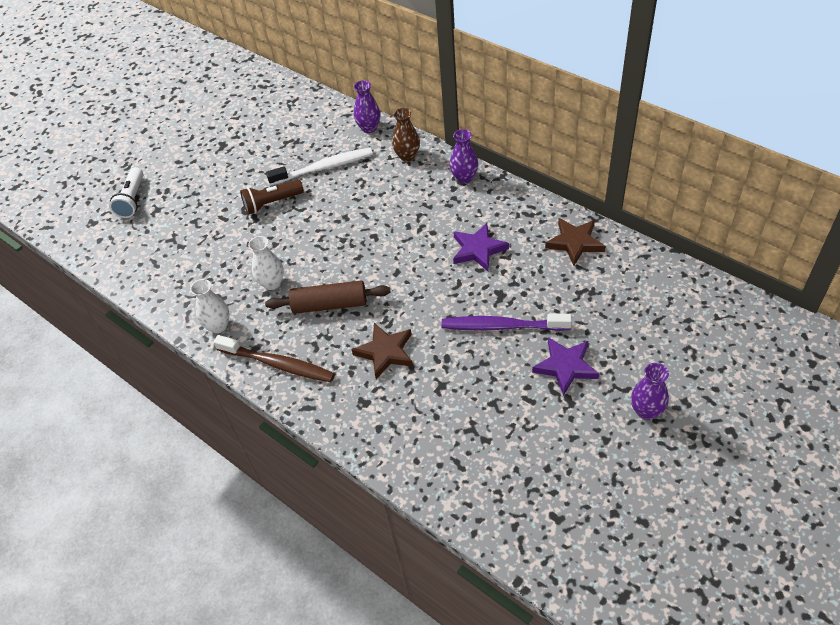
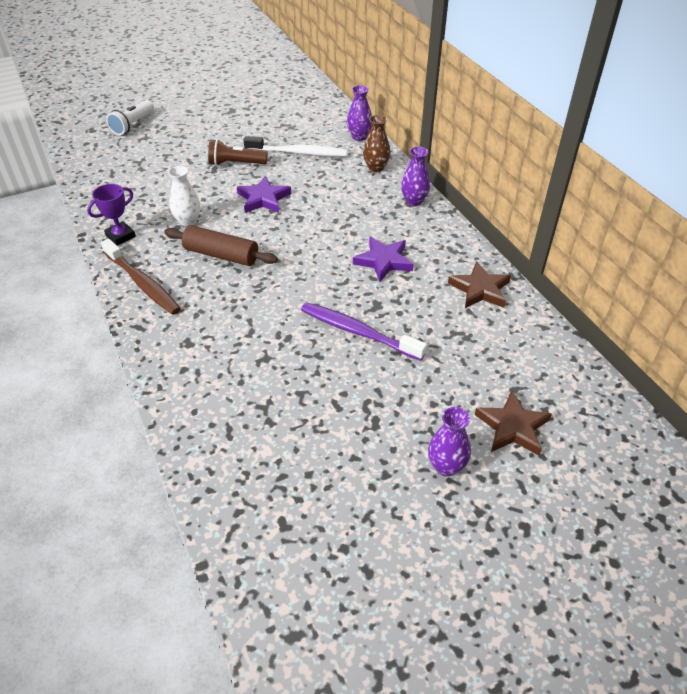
camera: 20 degrees right, 5 degrees down
(218, 326) = (120, 236): white vase -> purple trophy
(385, 352) = (238, 310): brown star -> brown star (512, 427)
(565, 367) = (393, 391): purple star -> purple star (263, 199)

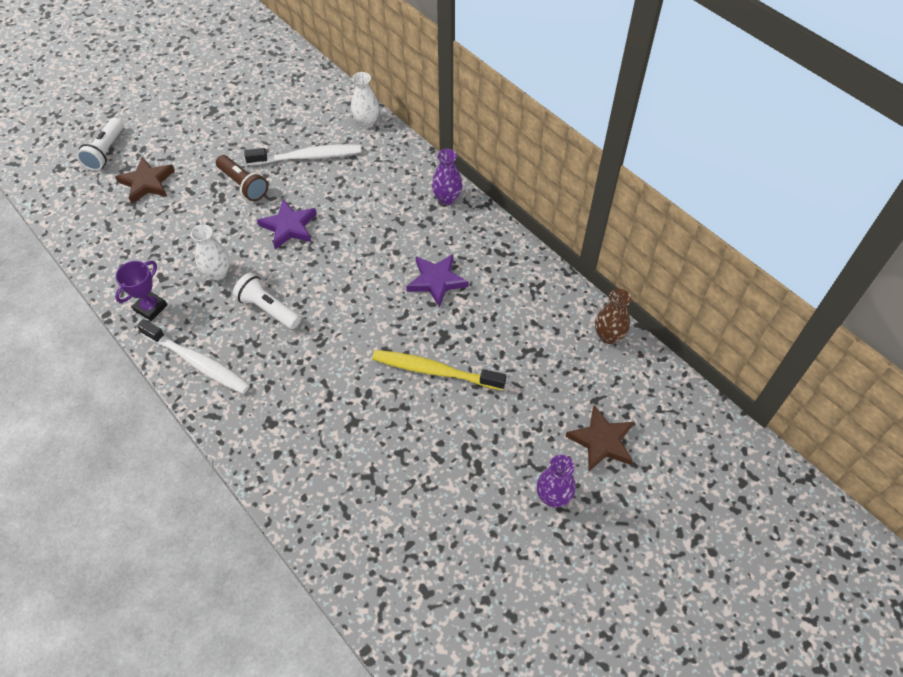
camera: 15 degrees left, 10 degrees up
(143, 283) = (197, 362): brown toothbrush -> white toothbrush
(221, 255) = (268, 309): brown rolling pin -> white flashlight
(236, 163) = (243, 185): brown flashlight -> brown flashlight turned 120 degrees counterclockwise
(358, 332) = (435, 371): purple toothbrush -> yellow toothbrush
(359, 137) = (366, 122): purple vase -> white vase
(376, 168) = (396, 162): brown vase -> brown vase (608, 336)
(480, 289) = (538, 295): brown star -> brown star (147, 183)

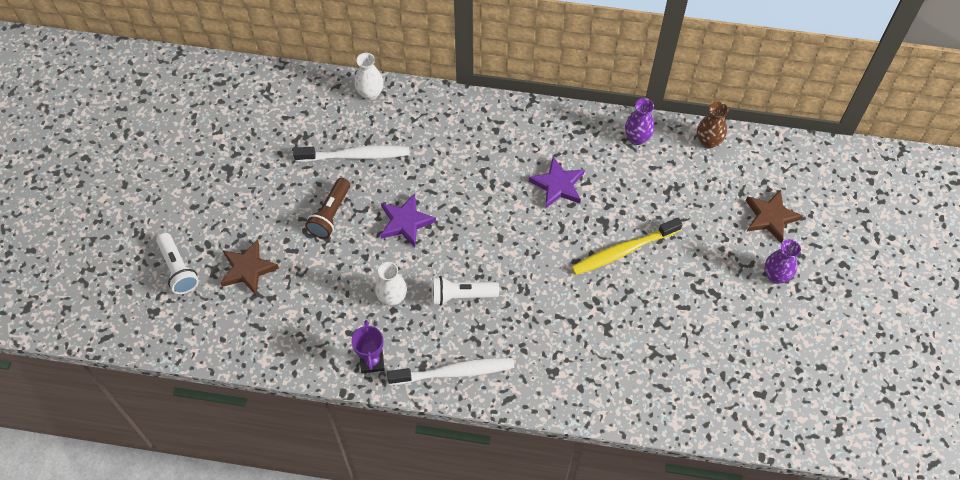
camera: 40 degrees left, 5 degrees up
(243, 185) = (330, 214): brown flashlight -> brown flashlight turned 105 degrees clockwise
(307, 157) = (355, 155): white toothbrush -> white toothbrush turned 45 degrees clockwise
(447, 198) = (499, 115): purple vase -> purple vase (637, 138)

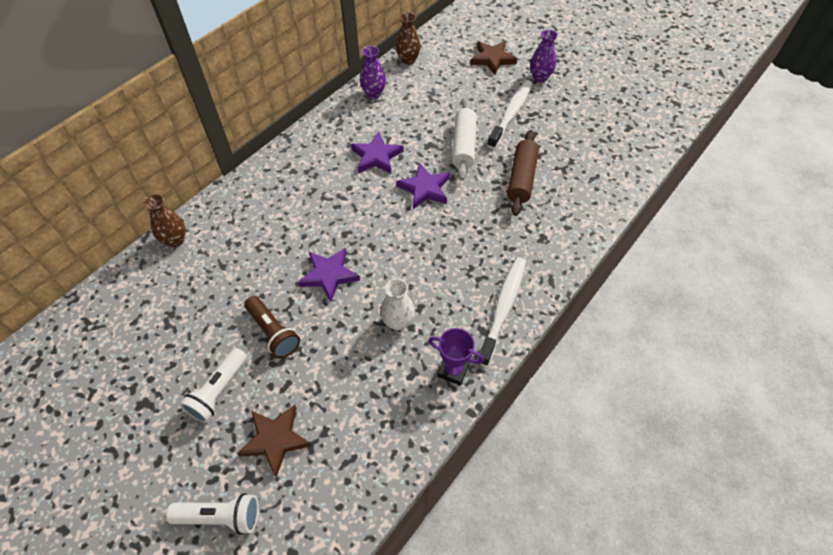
camera: 60 degrees left, 5 degrees down
(355, 155) = (228, 282): white toothbrush -> white toothbrush (511, 113)
(370, 93) = (175, 240): white vase -> brown vase
(461, 295) = (431, 268): white flashlight -> white flashlight (218, 391)
(546, 245) = (425, 189): none -> purple star
(615, 321) = (521, 178): none -> brown rolling pin
(623, 251) = (464, 146): yellow toothbrush -> white rolling pin

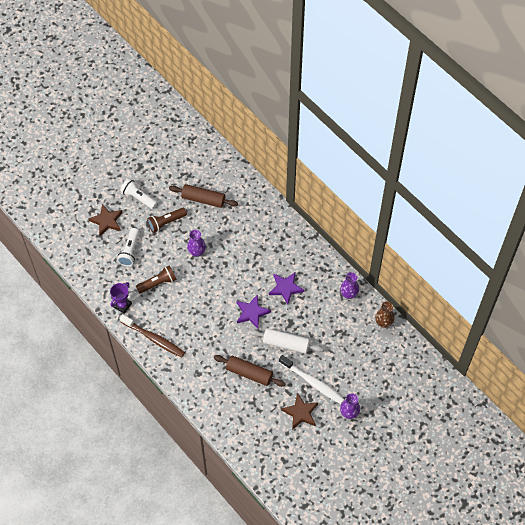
camera: 100 degrees right, 5 degrees up
(175, 240) = (239, 176): brown vase -> none
(220, 516) = (77, 198): white flashlight -> white flashlight (130, 251)
(222, 283) = (203, 199): none -> brown rolling pin
(329, 275) = (197, 252): purple star -> purple vase
(398, 322) = (158, 283): white vase -> brown flashlight
(492, 59) = (376, 383): brown star -> brown star (300, 413)
(503, 308) = (154, 338): white toothbrush -> brown toothbrush

